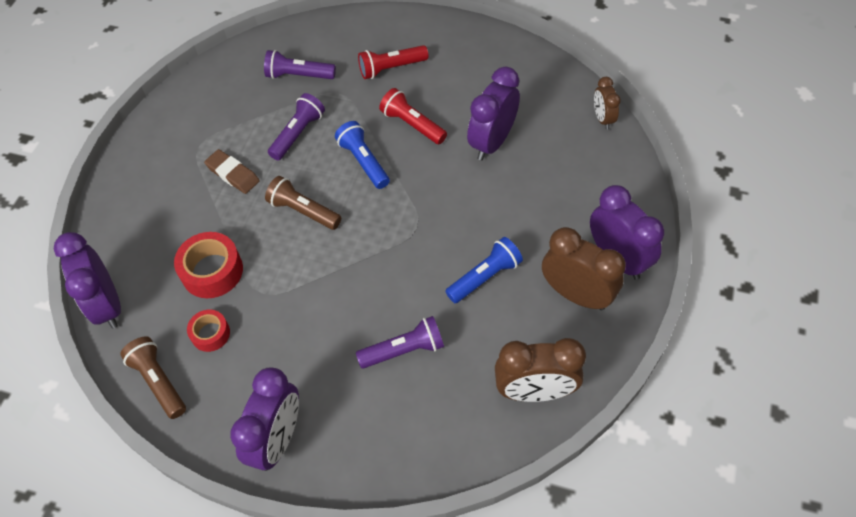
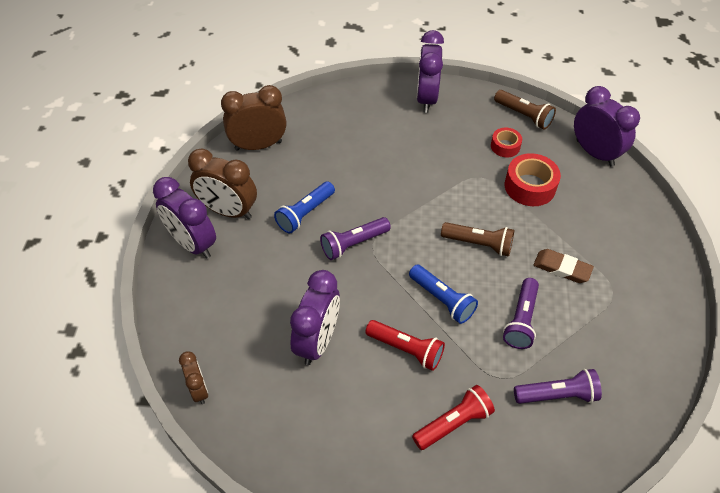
camera: 165 degrees right, 5 degrees down
(404, 350) = (358, 156): purple flashlight -> purple flashlight (353, 244)

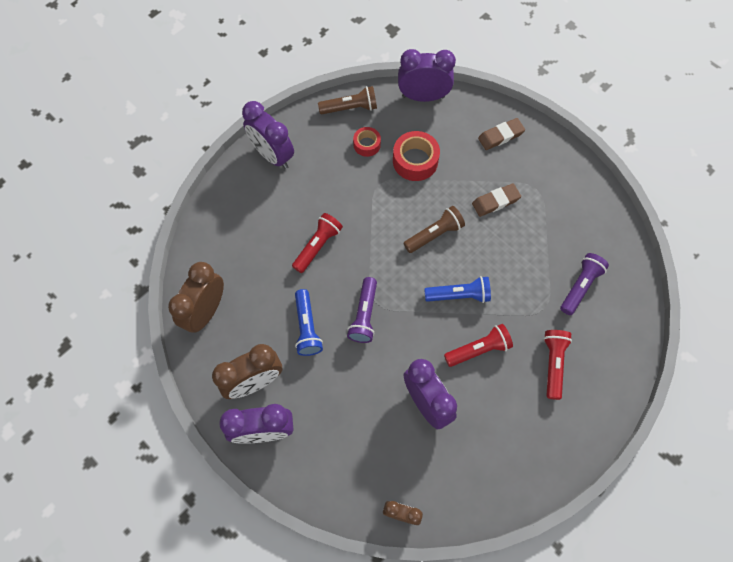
camera: 50 degrees left, 15 degrees up
(381, 174) = (317, 246): none -> red flashlight
(521, 320) = (513, 260): purple flashlight -> none
(629, 230) = (500, 136): none -> brown eraser

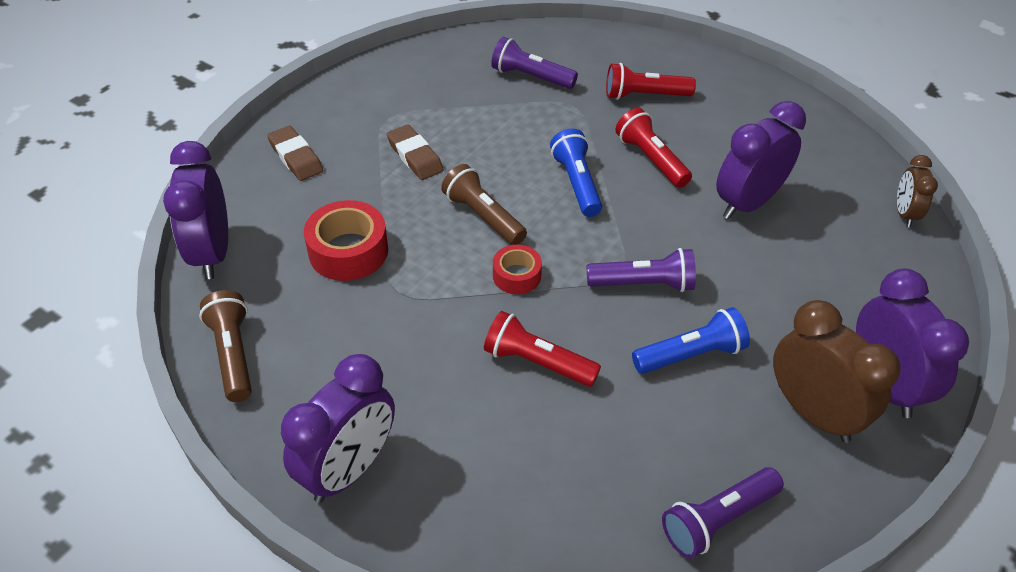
camera: 100 degrees left, 20 degrees down
(206, 311) = (718, 519): brown clock -> purple flashlight
(367, 144) = (317, 319): red tape -> red tape (516, 276)

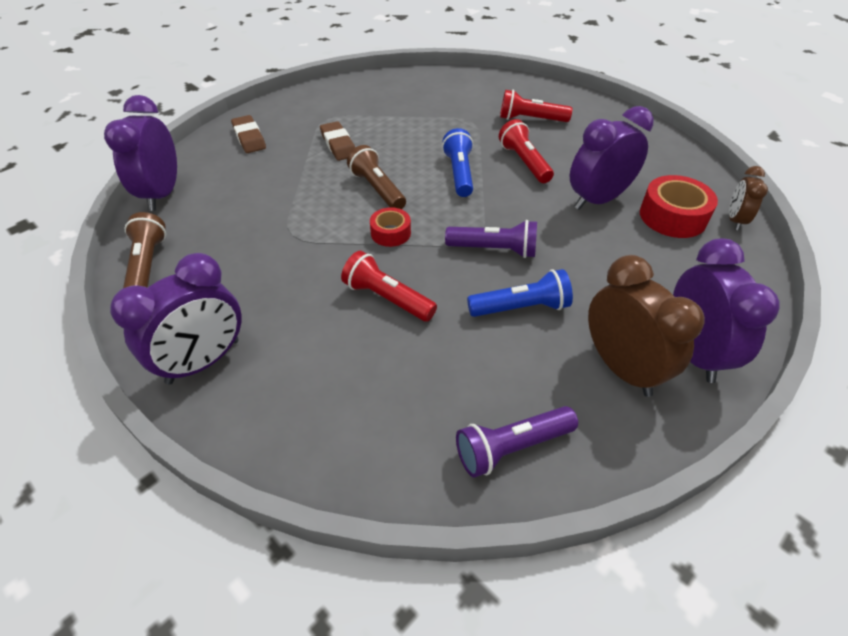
camera: 10 degrees right, 0 degrees up
(348, 251) = (264, 203): red tape -> red tape (672, 216)
(531, 77) = (444, 101): purple flashlight -> none

